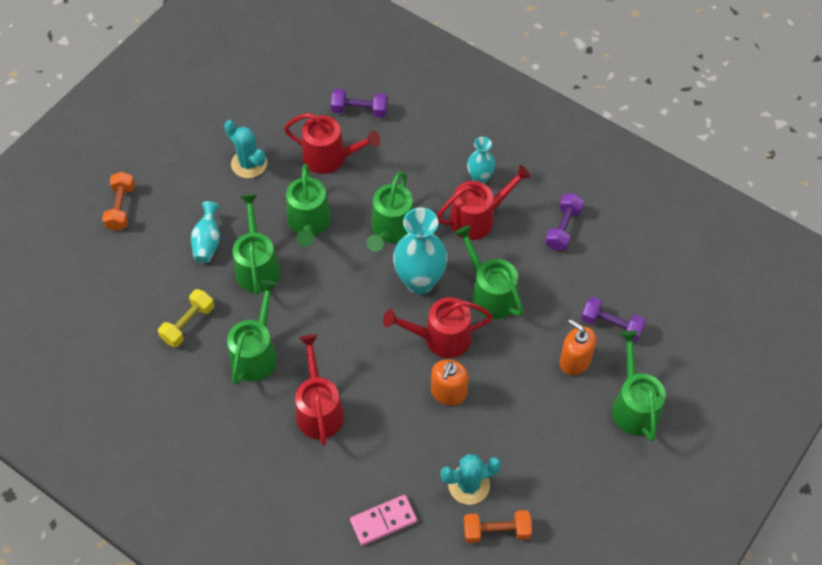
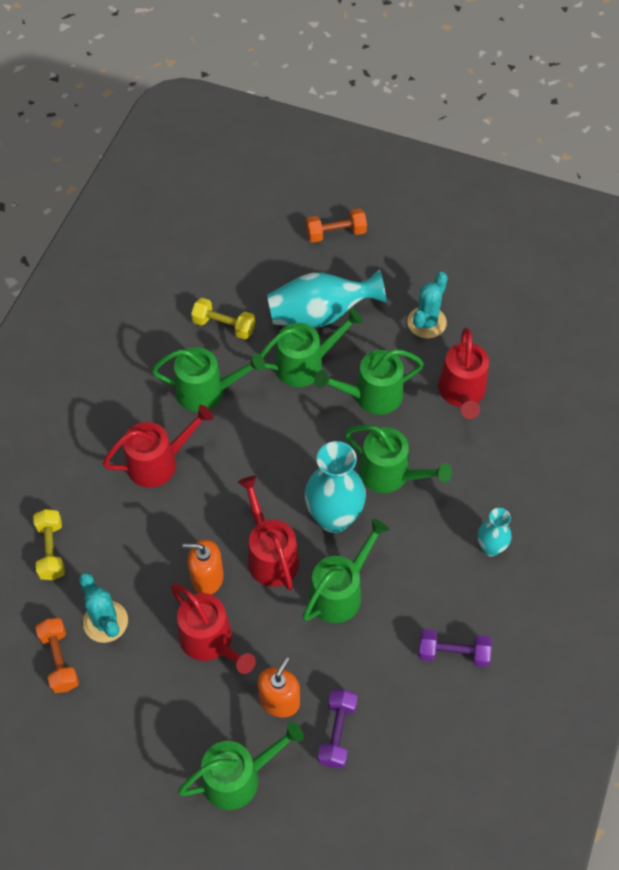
camera: 75 degrees right, 0 degrees up
(207, 242) = (320, 314): turquoise vase -> turquoise vase, size x1.80
(359, 110) = (536, 404): purple dumbbell -> none
(383, 521) = (51, 550): pink domino -> yellow dumbbell
(391, 230) = (390, 474): green watering can -> green watering can turned 150 degrees counterclockwise
(477, 219) = (434, 557): red watering can -> red watering can (210, 641)

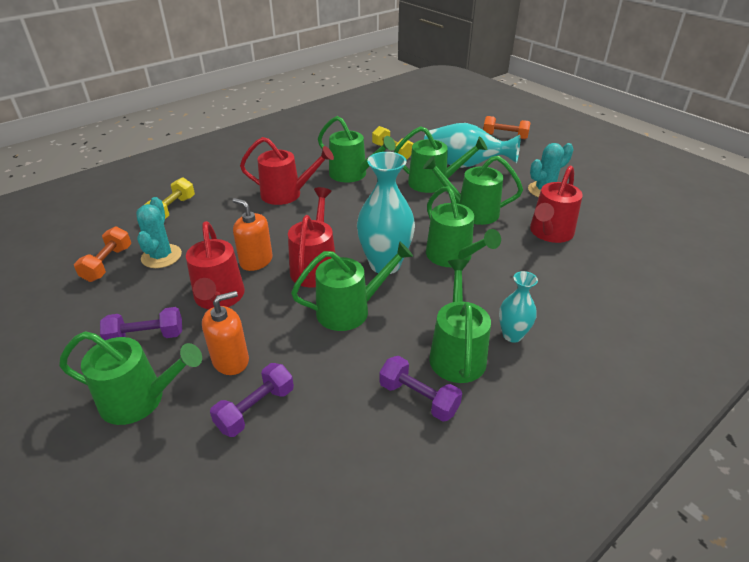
camera: 30 degrees right, 20 degrees down
(184, 719) = (146, 337): none -> purple dumbbell
(457, 592) = (457, 353): none -> green watering can

